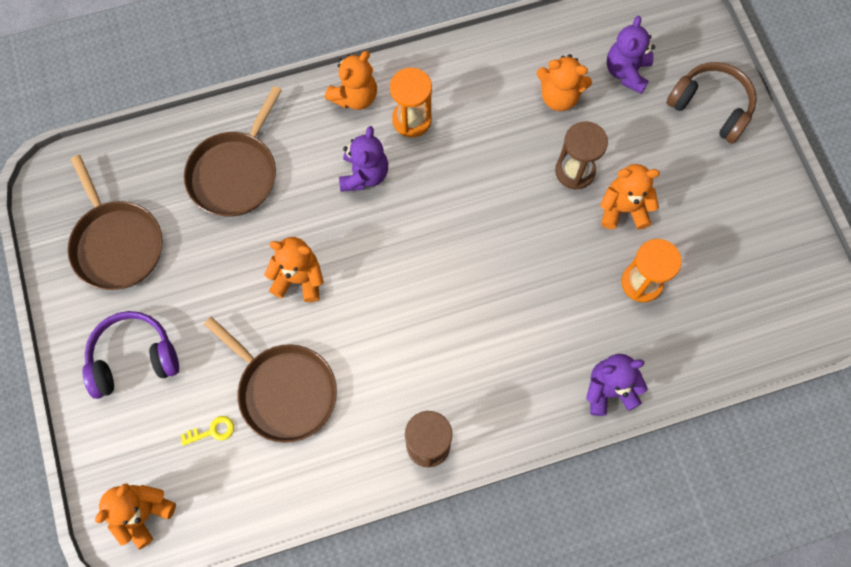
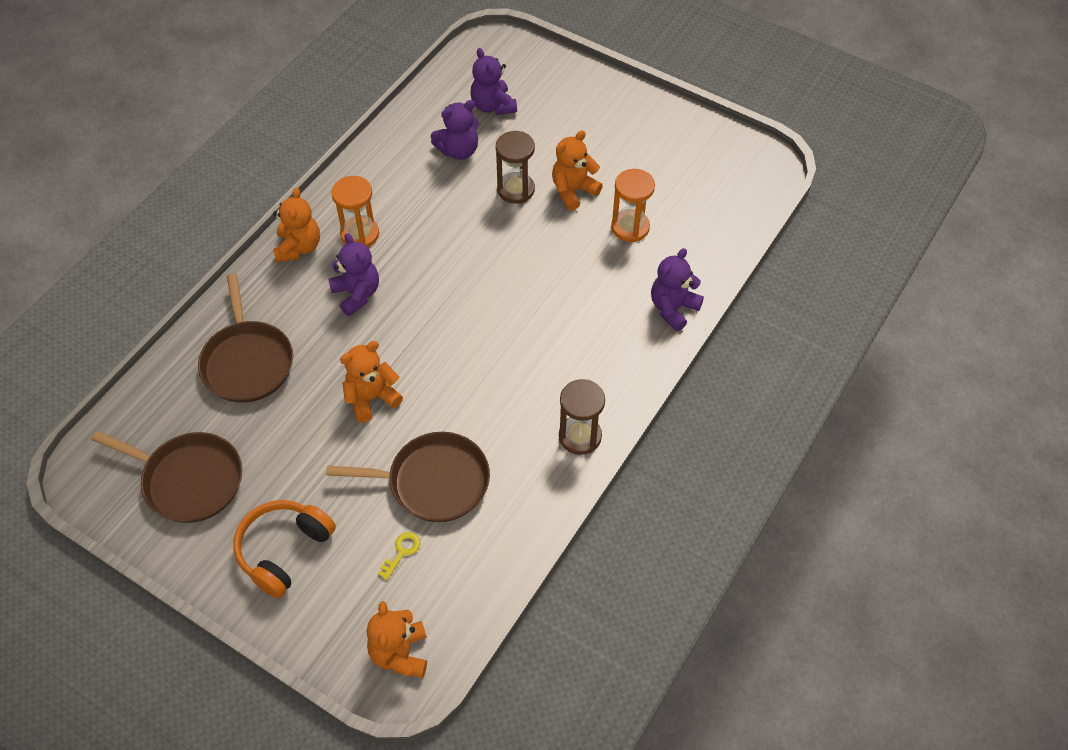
camera: 40 degrees left, 15 degrees down
(133, 358) = (283, 550): purple headphones -> orange headphones
(559, 96) = (458, 150): orange teddy bear -> purple teddy bear
(711, 107) = (572, 91): brown headphones -> none

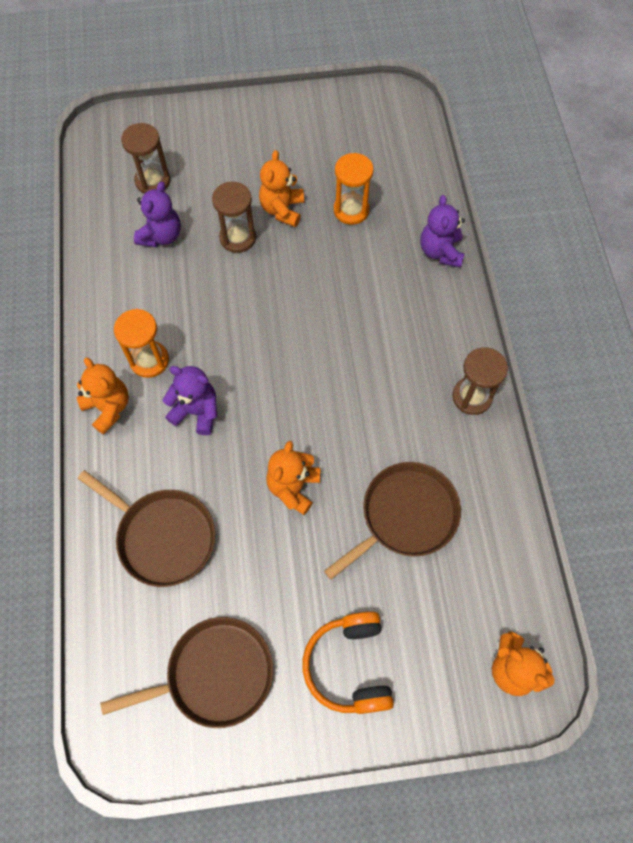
camera: 40 degrees left, 10 degrees up
(402, 552) = (437, 590): yellow key -> none
(493, 106) = (152, 181): purple teddy bear -> brown hourglass

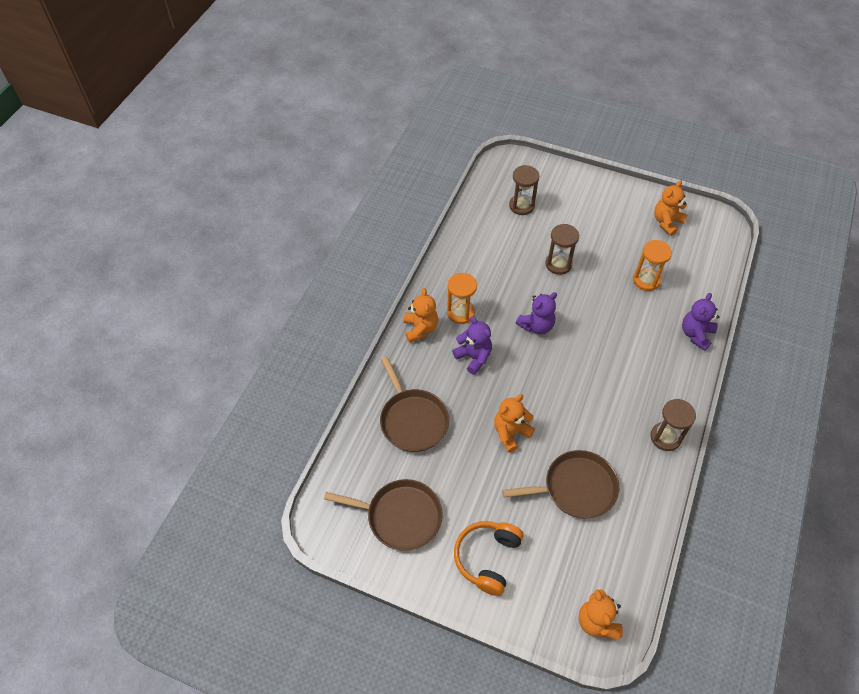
camera: 30 degrees right, 10 degrees down
(161, 236) = (509, 241): purple teddy bear -> purple teddy bear (536, 326)
(282, 209) = (598, 259): orange teddy bear -> orange teddy bear (667, 222)

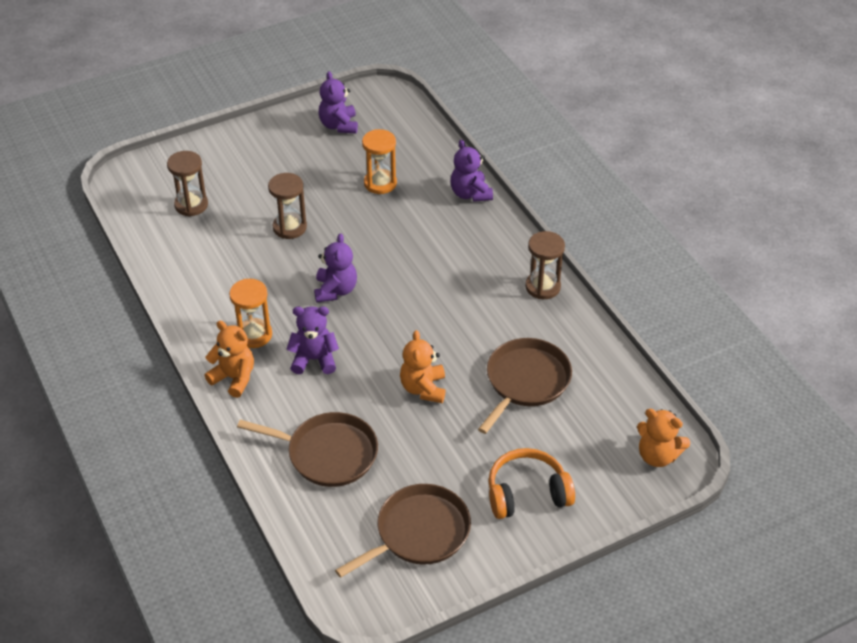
camera: 50 degrees left, 10 degrees down
(487, 558) = (527, 493): orange headphones -> orange headphones turned 105 degrees clockwise
(667, 222) = (339, 125): orange teddy bear -> purple teddy bear

